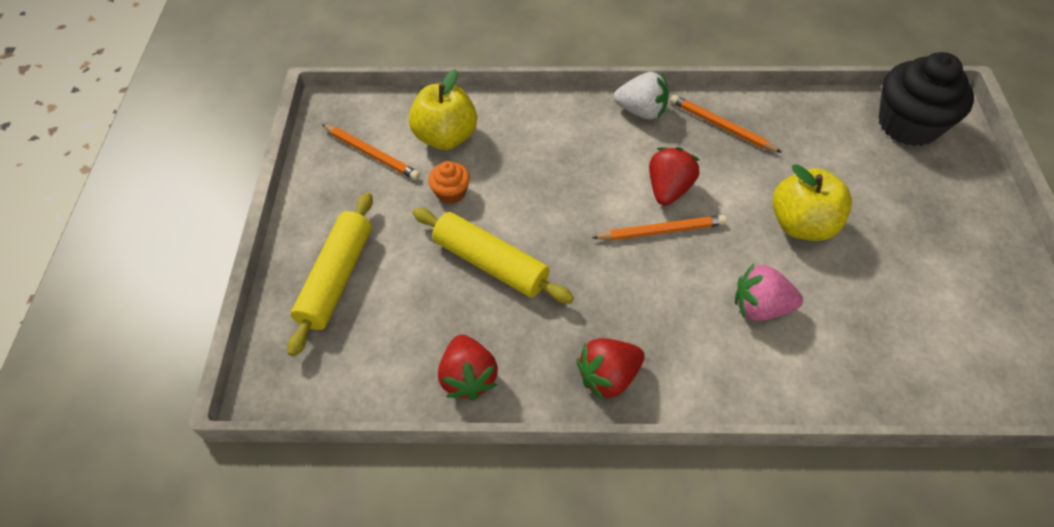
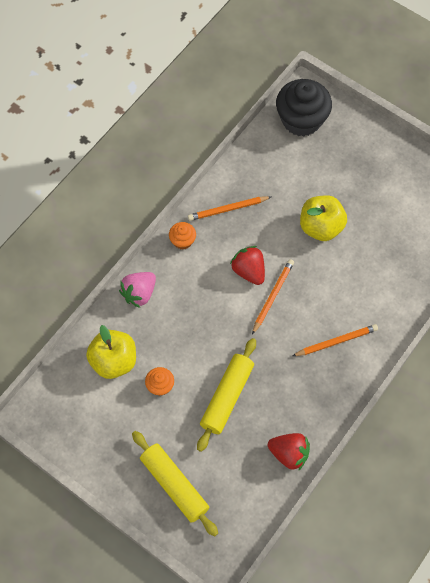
camera: 55 degrees left, 10 degrees up
(371, 154) = (92, 412): orange pencil -> orange pencil (336, 341)
(490, 263) = (227, 397): yellow rolling pin -> yellow rolling pin turned 45 degrees counterclockwise
(608, 376) = (337, 387): red strawberry -> none
(641, 111) = (182, 241): white strawberry -> orange cupcake
(760, 307) = (351, 287): pink strawberry -> pink strawberry (139, 293)

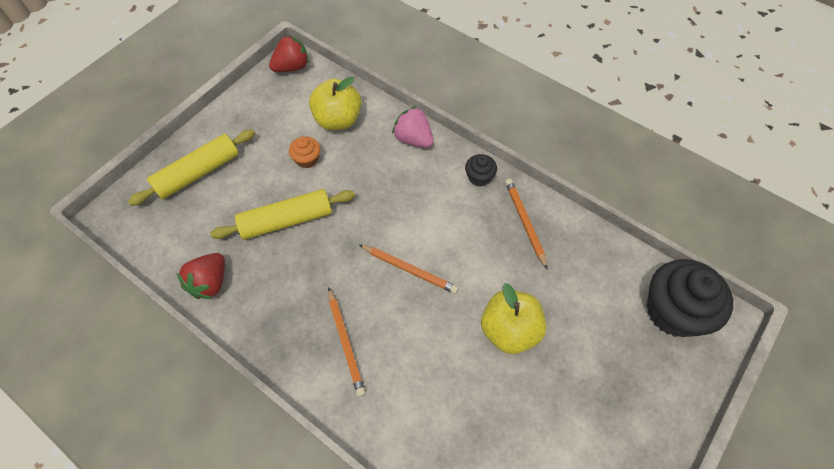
camera: 90 degrees right, 5 degrees down
(182, 241) = (479, 177): orange cupcake -> black cupcake
(227, 397) = (286, 221): yellow rolling pin -> yellow rolling pin turned 45 degrees counterclockwise
(249, 271) = (442, 244): red strawberry -> red strawberry (292, 67)

